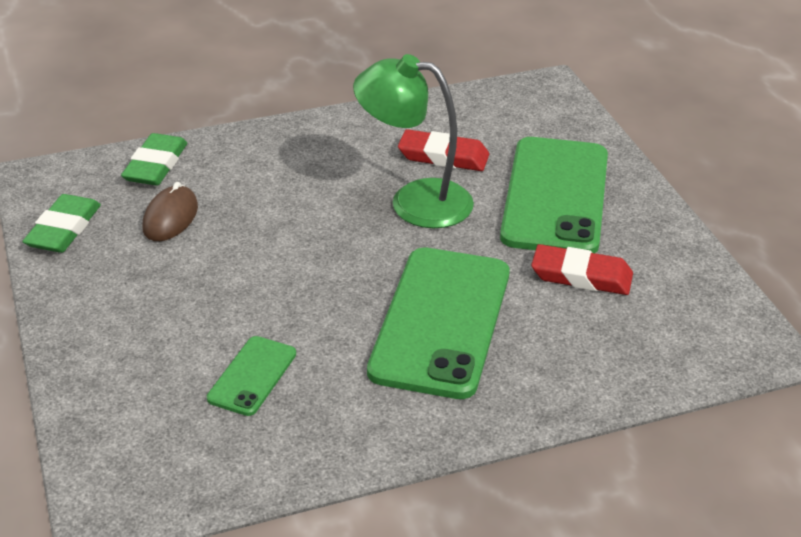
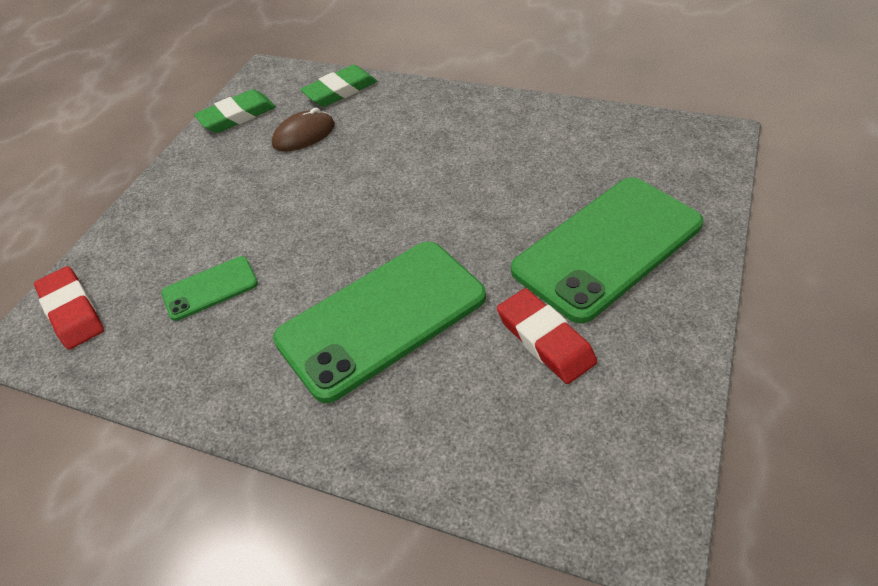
camera: 45 degrees right, 10 degrees up
(414, 201) = (482, 197): green lamp -> none
(443, 156) = (549, 166): red eraser -> red eraser (72, 311)

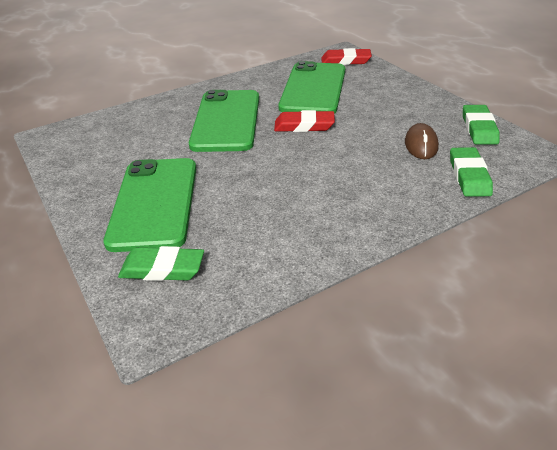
camera: 125 degrees right, 10 degrees down
(210, 288) = (313, 89): green phone -> green phone, size x2.10
(545, 339) = (143, 154): red eraser -> red eraser (304, 126)
(666, 174) = (162, 269): none -> green eraser

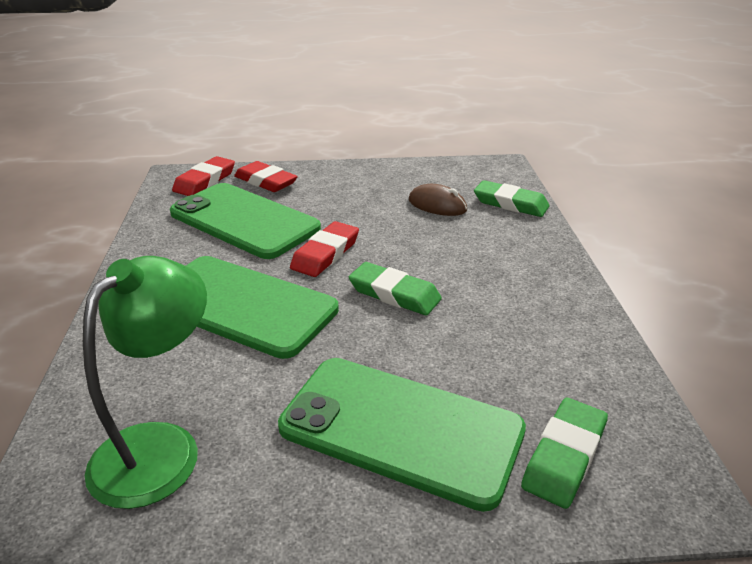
camera: 65 degrees left, 5 degrees down
(107, 142) = (160, 447): none -> green lamp
(370, 77) = (265, 181): none -> red eraser
(479, 128) = (436, 171): green eraser -> green eraser (394, 294)

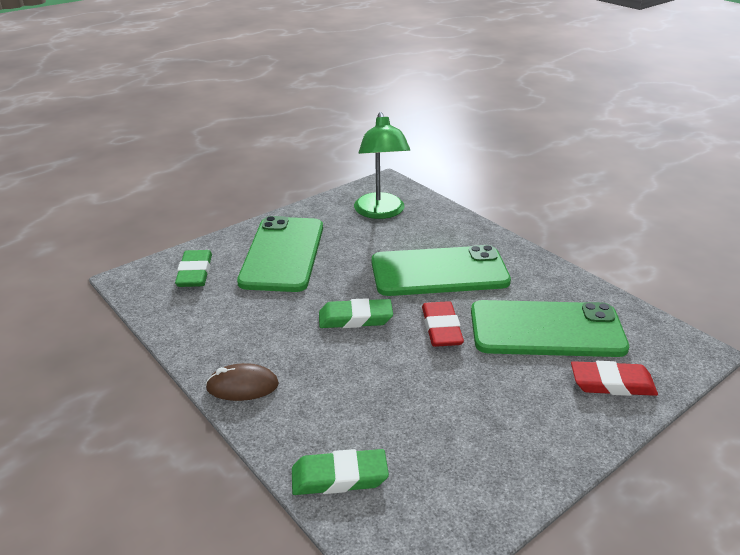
camera: 145 degrees right, 0 degrees up
(205, 181) = (660, 356): red eraser -> none
(401, 429) = (283, 254): green phone -> green phone turned 75 degrees counterclockwise
(437, 205) = (413, 433): brown mouse -> brown mouse (242, 386)

